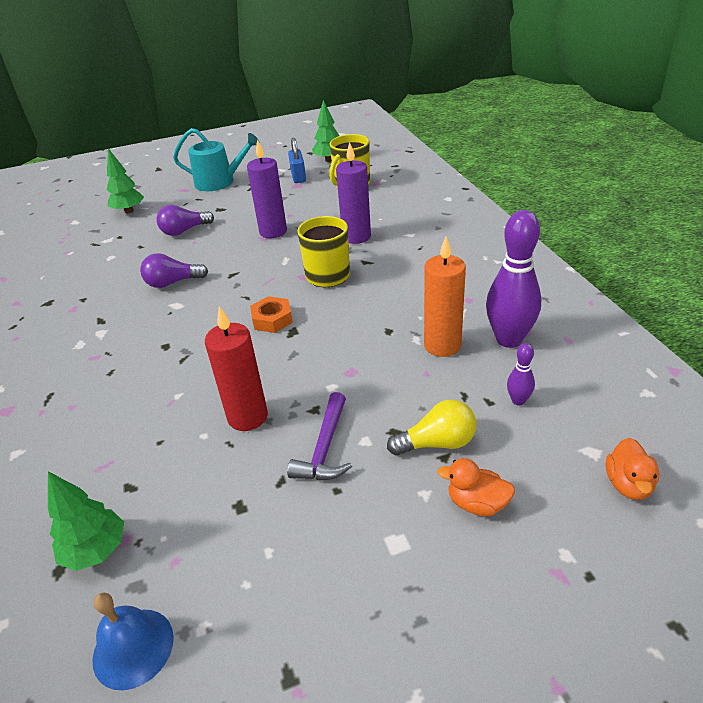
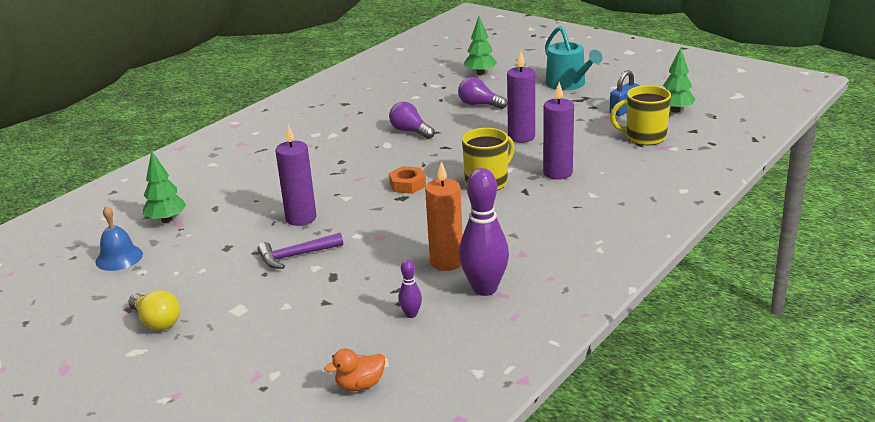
camera: 55 degrees right, 10 degrees down
(247, 417) = (301, 218): red candle -> purple candle
(437, 443) = (336, 295): yellow light bulb -> yellow light bulb (157, 322)
(477, 503) = (292, 327): orange duck -> none

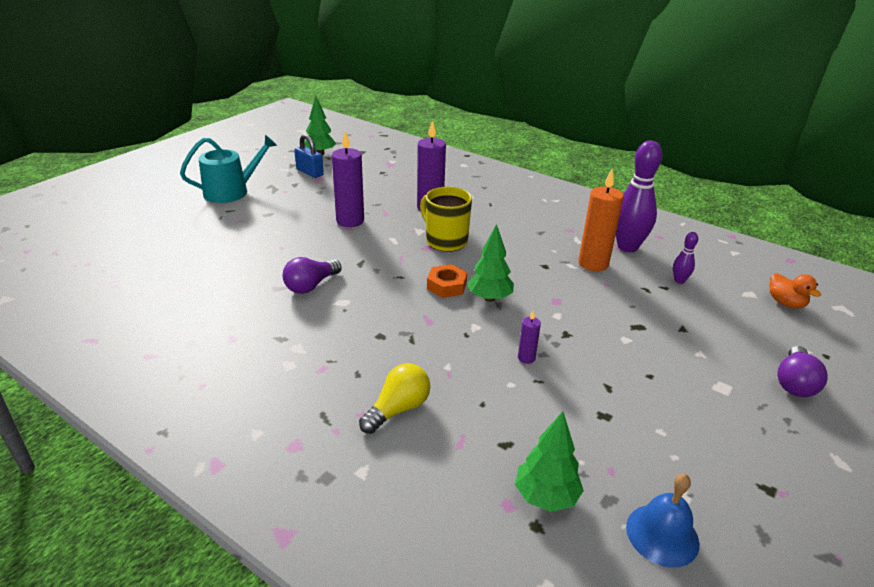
camera: 95 degrees left, 5 degrees up
(157, 322) = (780, 454): yellow light bulb -> yellow light bulb (398, 409)
(295, 256) = (608, 355): purple hammer -> none
(301, 218) = (526, 358): purple candle -> purple candle, size x0.48
(479, 105) = (256, 241): purple light bulb -> purple light bulb (794, 383)
(480, 73) = (161, 238): green tree -> green tree (489, 298)
(644, 137) = (369, 169): yellow mug -> none

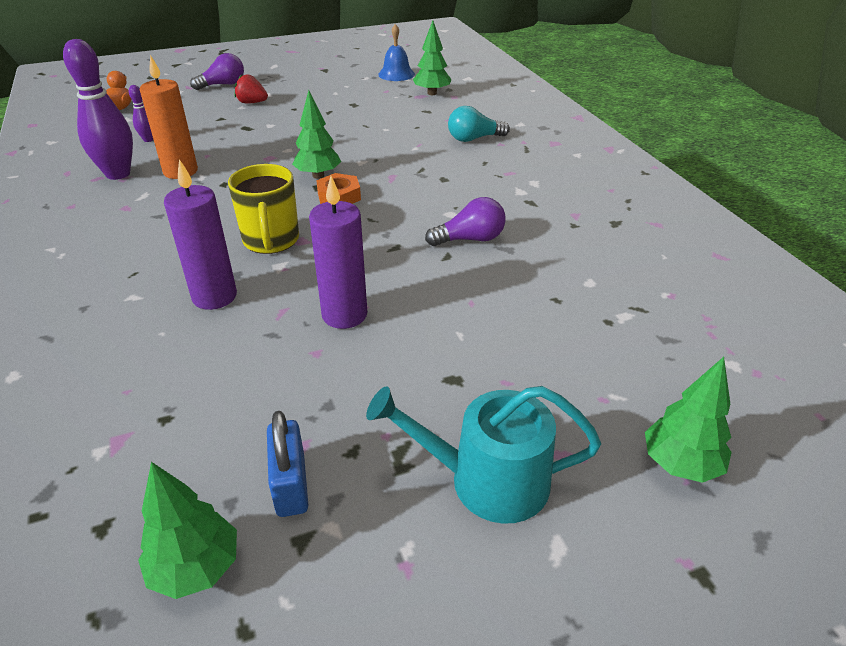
camera: 145 degrees left, 5 degrees up
(142, 217) = (680, 464): none -> green tree
(398, 409) = (474, 139): yellow light bulb -> turquoise light bulb
(526, 358) = (354, 136): purple candle -> none
(704, 365) = (252, 103): none -> red strawberry

